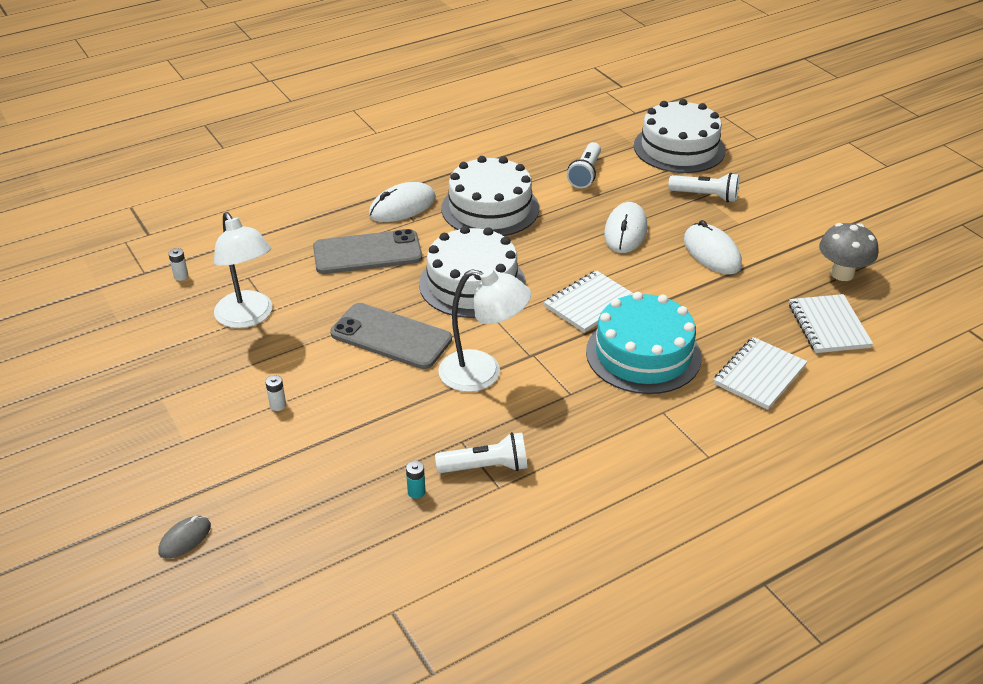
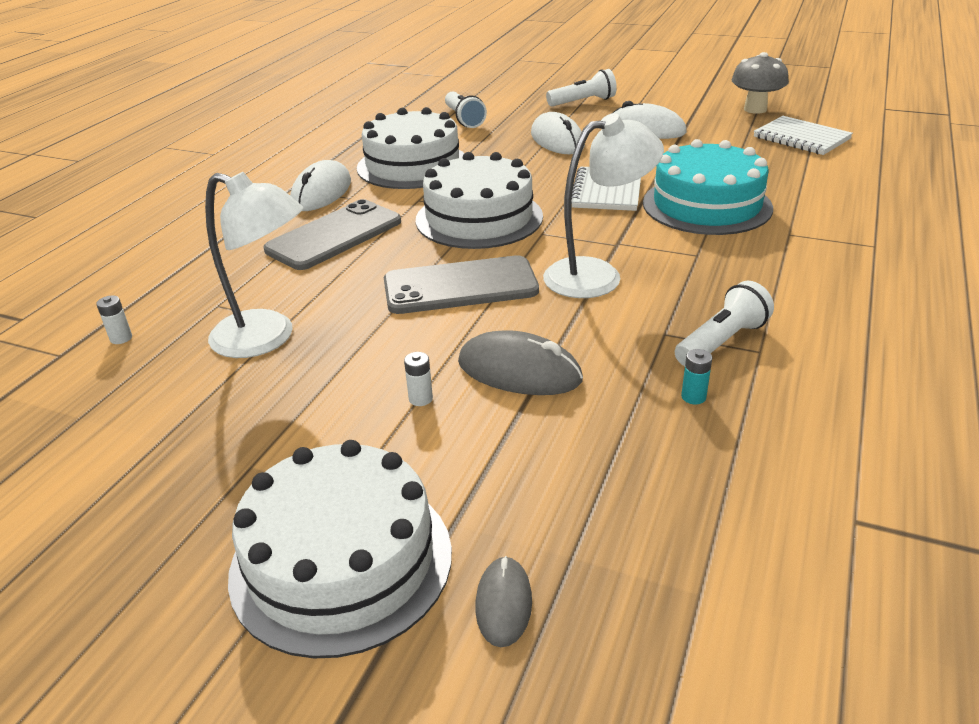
camera: 35 degrees left, 5 degrees down
(347, 418) = (519, 371): none -> grey mouse
(679, 148) = (515, 84): white cake -> white cake (341, 561)
(759, 375) = (812, 182): white notebook -> none

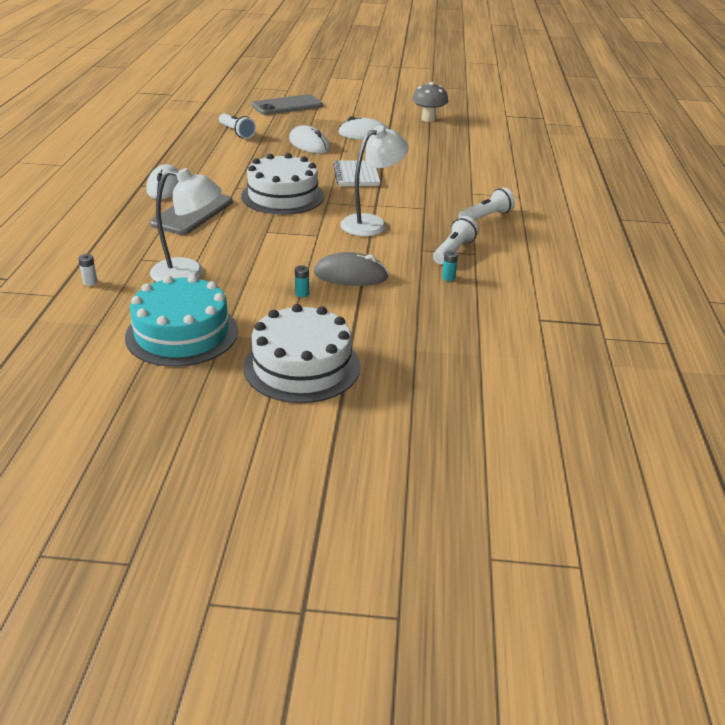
camera: 20 degrees left, 0 degrees up
(412, 165) = (218, 165): white cake -> none
(420, 399) = (302, 294): white battery -> turquoise battery
(460, 286) = (293, 236): grey phone -> grey phone (287, 106)
(503, 604) = (392, 370): grey mouse -> none
(583, 102) = (314, 117): white flashlight -> white flashlight (486, 217)
(707, 205) = (420, 180): turquoise cake -> turquoise cake (182, 333)
(801, 138) = (462, 136): white notebook -> none

